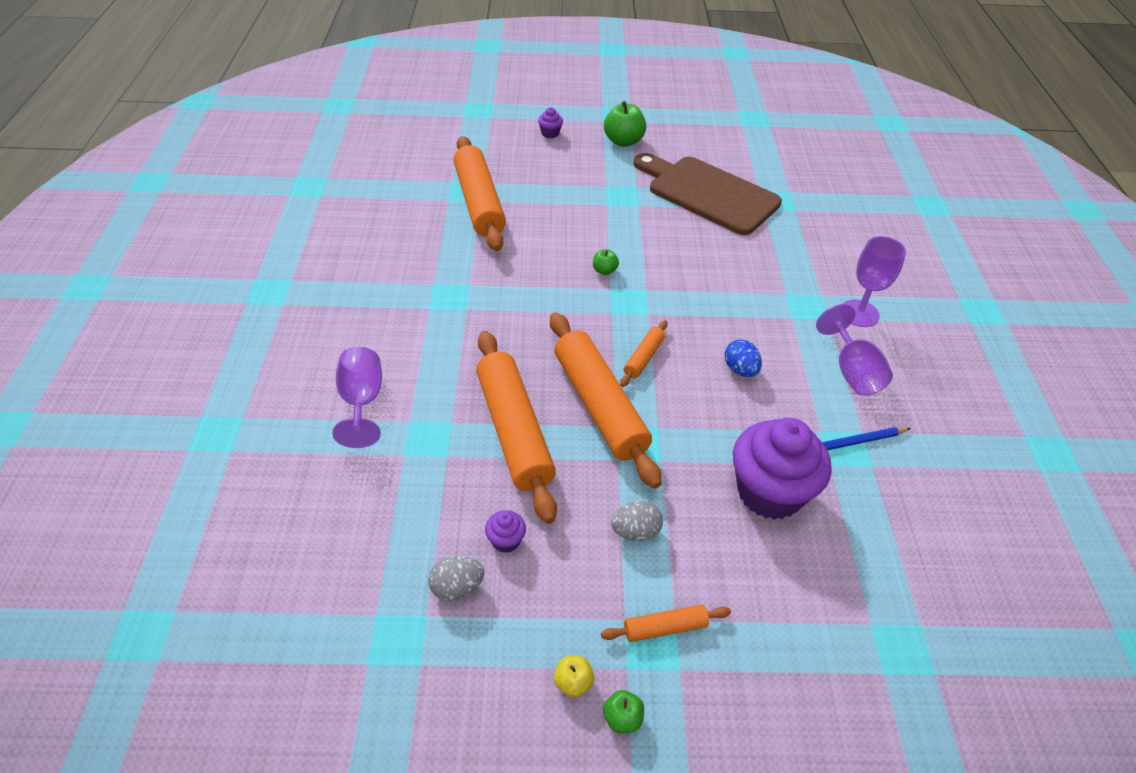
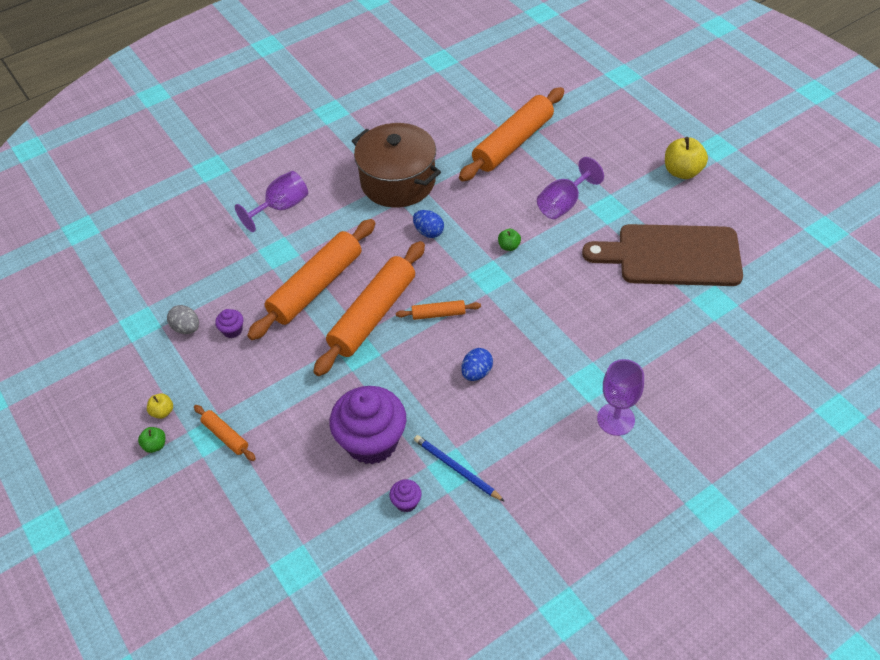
camera: 60 degrees right, 5 degrees up
(436, 296) = (398, 182): none -> brown pot
(530, 310) = (429, 232): none -> blue egg
(550, 133) = (640, 128): purple cupcake -> purple cupcake (406, 502)
(623, 141) = (682, 171): green apple -> yellow apple
(635, 531) = (284, 387): grey egg -> none
(708, 193) = (672, 255): brown cutting board -> brown cutting board turned 90 degrees counterclockwise
(852, 371) = (539, 441): purple goblet -> purple goblet (563, 204)

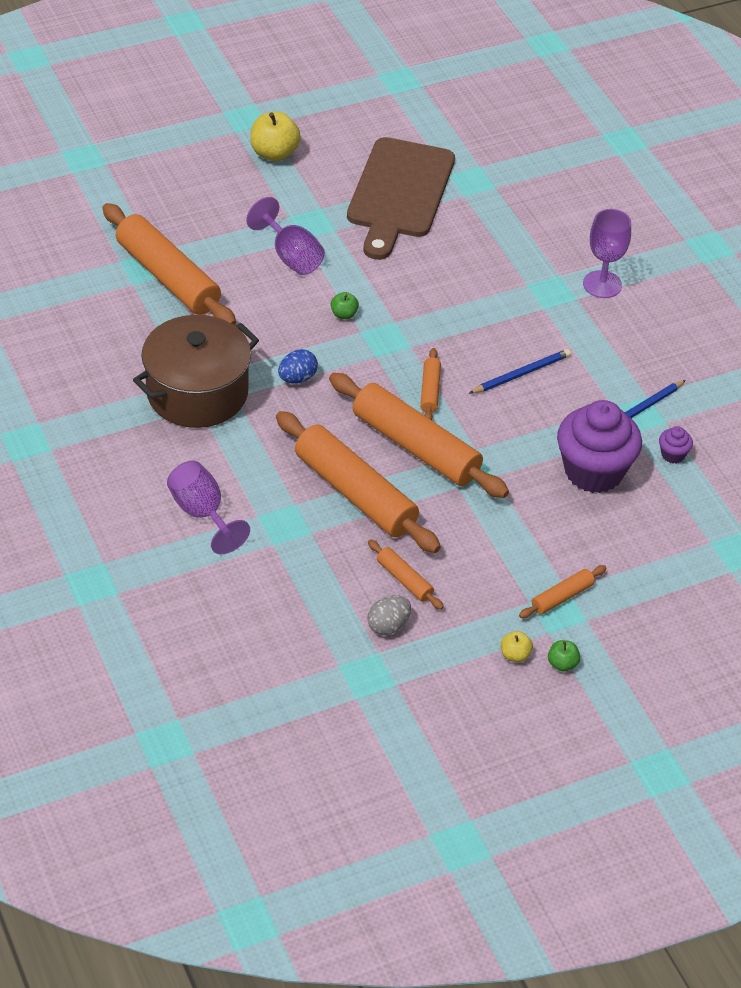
camera: 85 degrees left, 5 degrees down
(232, 330) = (404, 580): purple cupcake -> orange rolling pin
(476, 372) = (521, 374): blue egg -> blue pencil

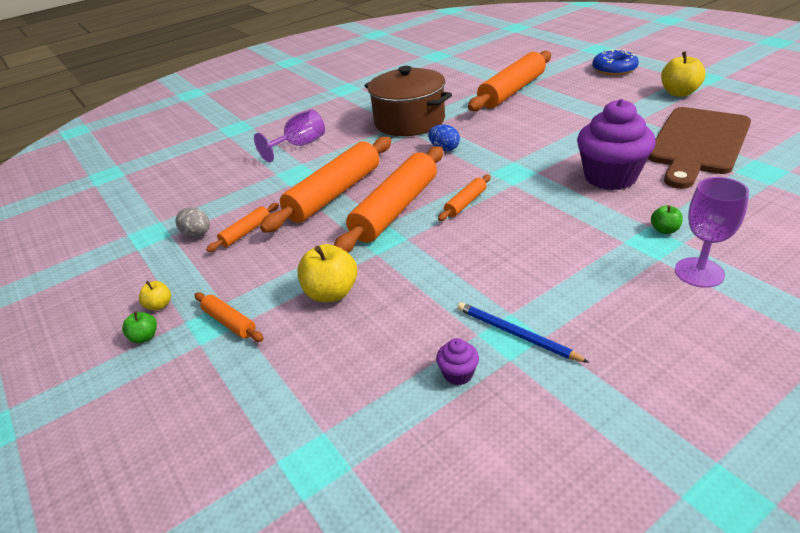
camera: 85 degrees right, 10 degrees down
(166, 171) = (614, 69): none -> blue donut
(291, 256) = (572, 121): purple goblet -> none
(344, 314) = (527, 151): green apple -> green apple (664, 230)
(399, 193) = (697, 143): brown cutting board -> brown cutting board turned 60 degrees counterclockwise
(430, 391) = (465, 203): orange rolling pin -> orange rolling pin turned 45 degrees counterclockwise
(521, 374) = (518, 245): blue pencil -> none
(544, 518) = (331, 293): none -> yellow apple
(594, 471) = (406, 315): purple cupcake -> purple cupcake (610, 177)

